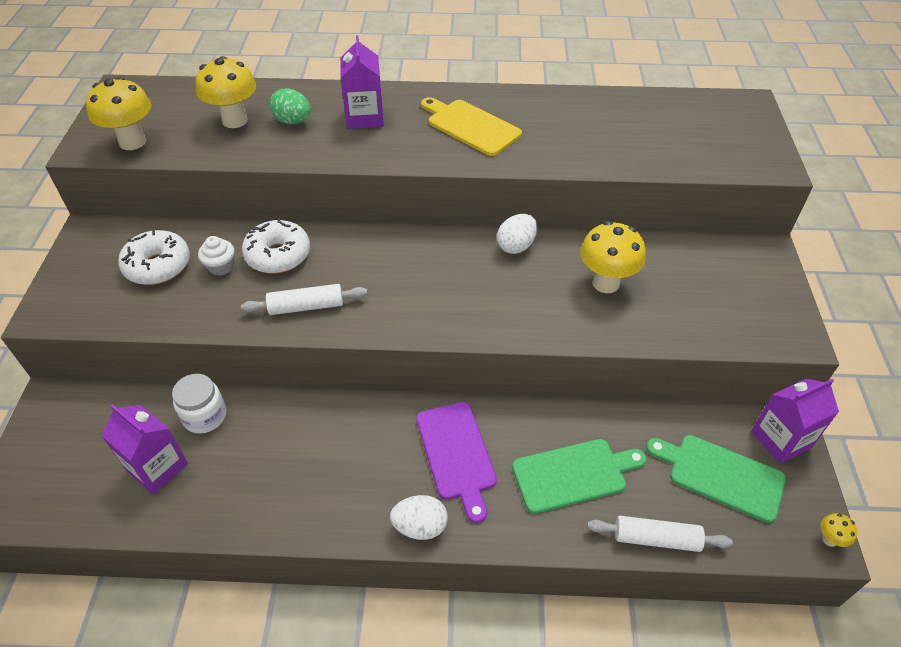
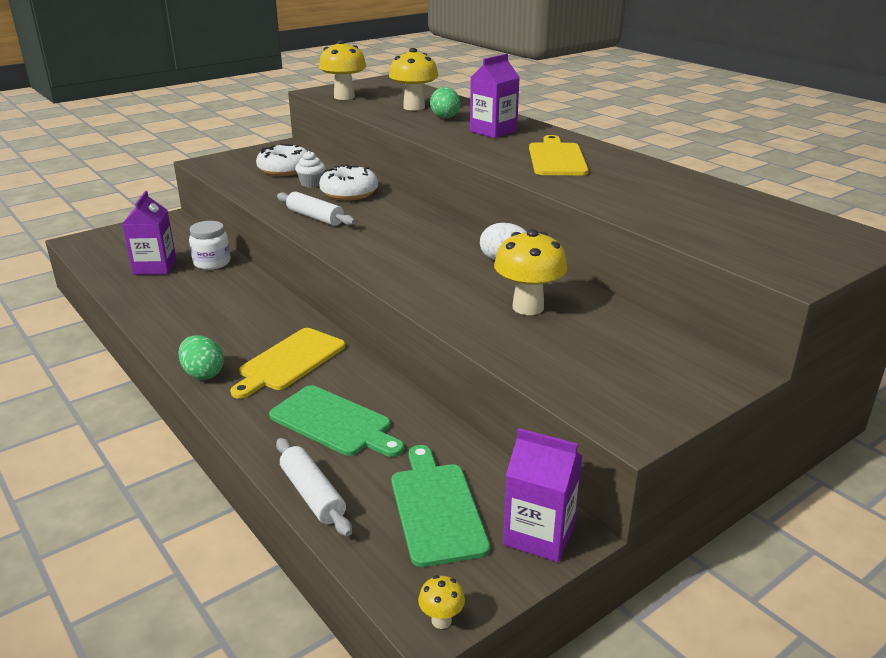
camera: 50 degrees right, 20 degrees down
(420, 526) = (203, 374): white egg -> green egg
(456, 454) = (289, 361): purple cutting board -> yellow cutting board

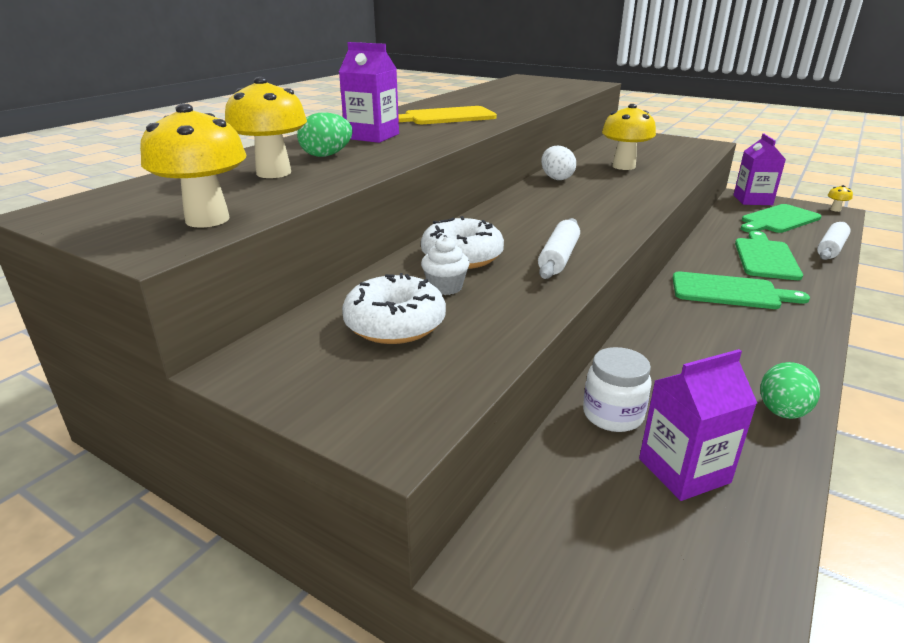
camera: 110 degrees left, 0 degrees up
(203, 374) = (809, 324): green egg -> green egg (782, 412)
(289, 361) = (729, 292): yellow cutting board -> green cutting board

